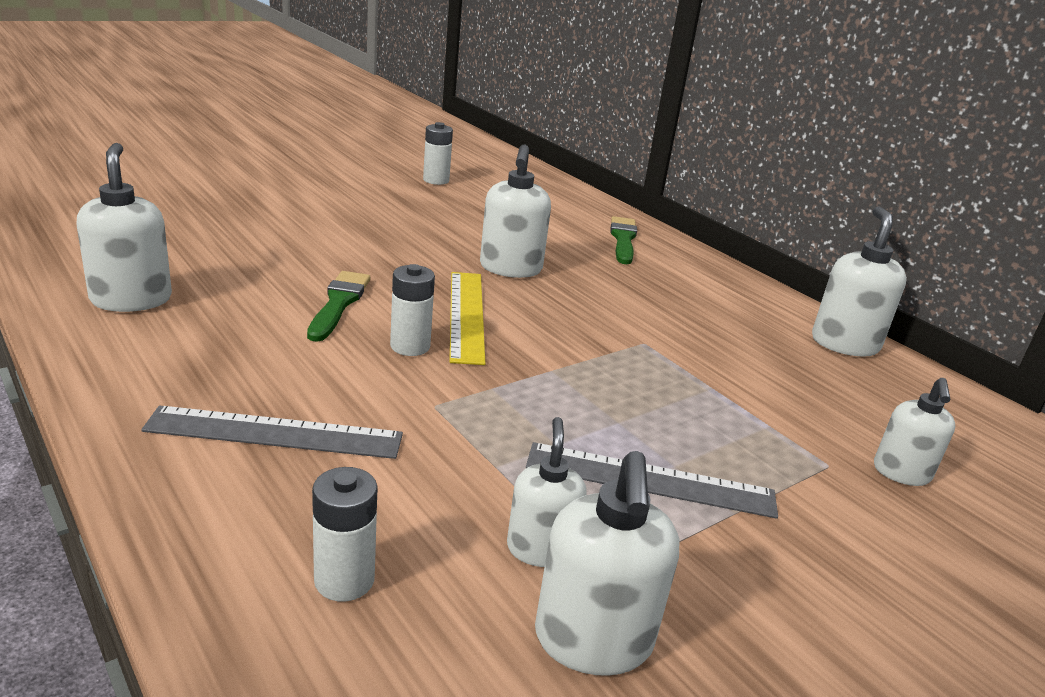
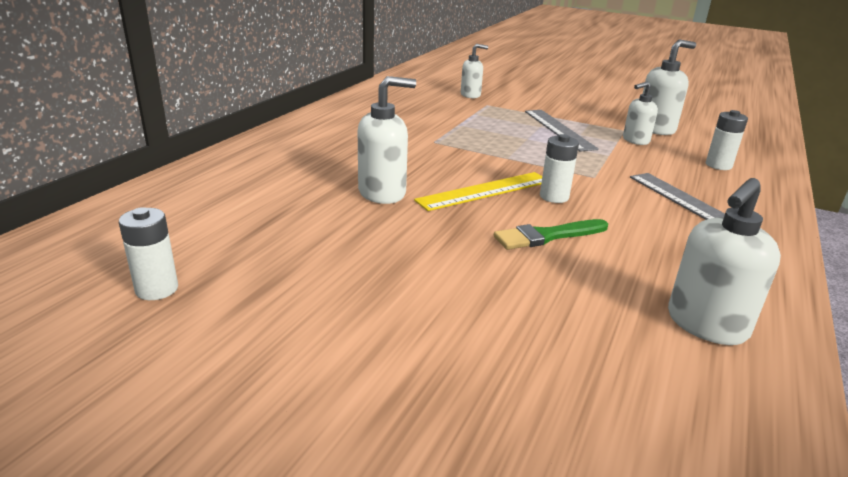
camera: 115 degrees left, 0 degrees up
(623, 239) = (253, 165): green brush -> none
(844, 344) = (355, 103): white soap dispenser -> none

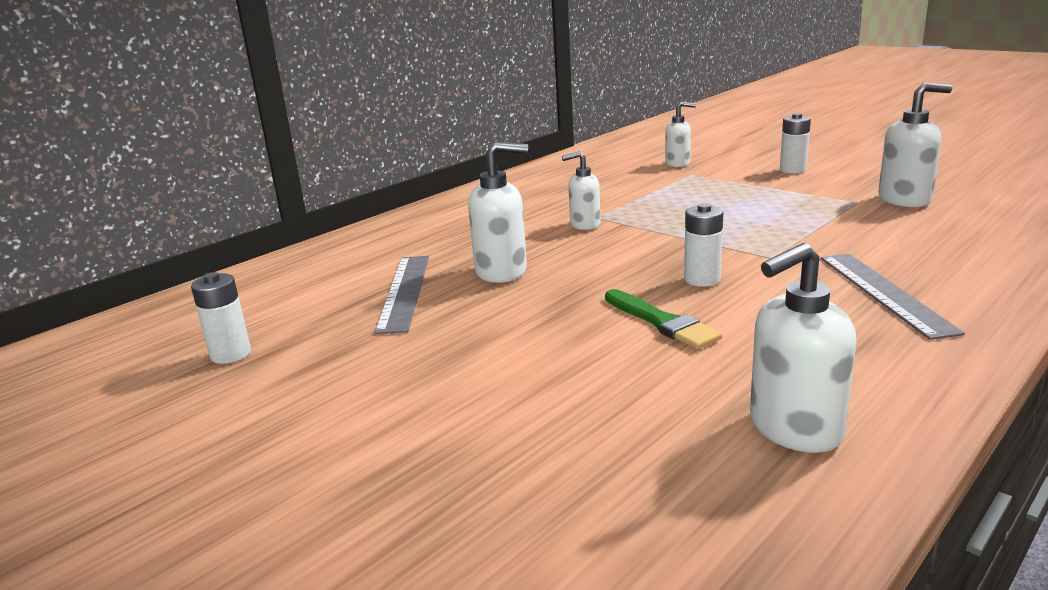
camera: 20 degrees right, 5 degrees down
(484, 191) = (620, 271): yellow ruler -> none
(547, 236) = (662, 322): green brush -> green brush turned 120 degrees counterclockwise
(559, 129) = (765, 202): grey ruler -> grey ruler (404, 292)
(635, 140) = (863, 214): white soap dispenser -> white soap dispenser (584, 224)
(718, 165) = (964, 245): white battery -> white battery (793, 170)

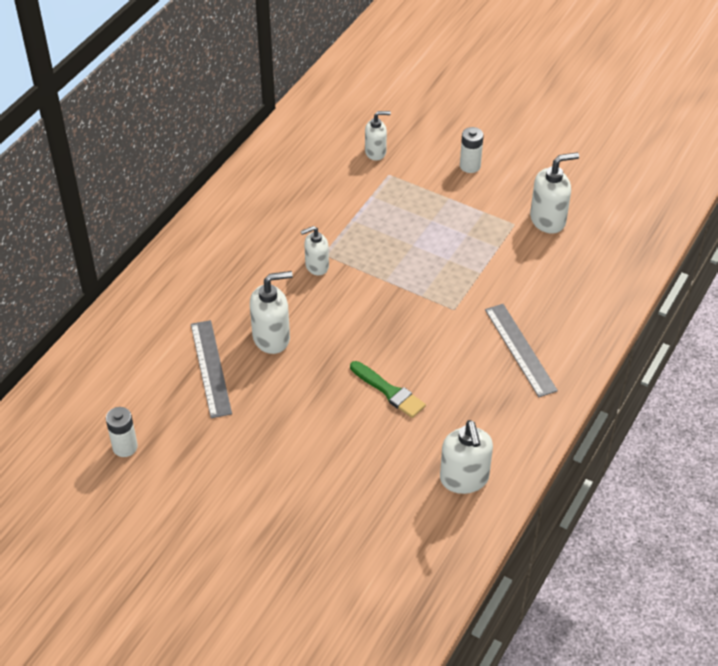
camera: 15 degrees left, 25 degrees up
(702, 279) = (409, 340): white battery -> none
(794, 429) = (464, 479): white soap dispenser -> white soap dispenser turned 60 degrees counterclockwise

